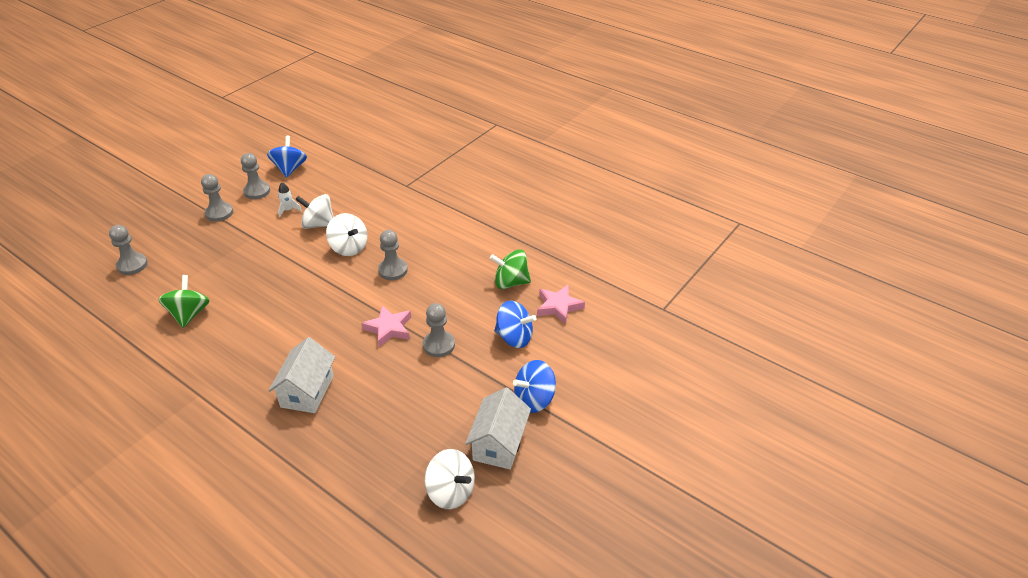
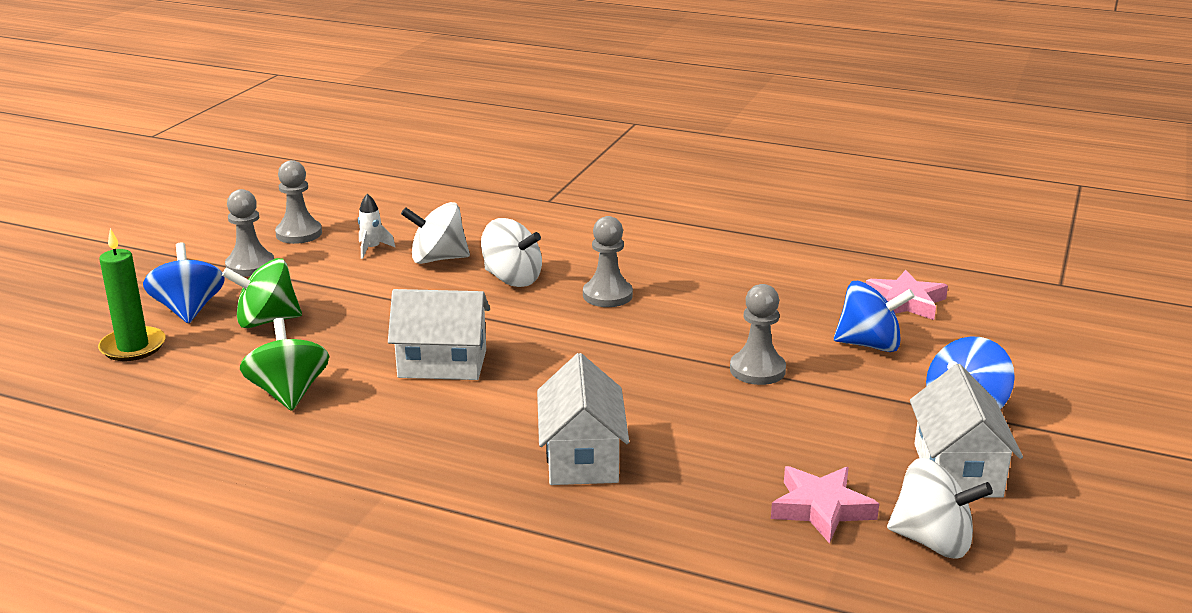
camera: 15 degrees left, 15 degrees down
(132, 265) = (133, 347): grey pawn -> green candle
(276, 307) = (442, 364): none -> white house
(290, 169) = (336, 203): blue spinning top -> blue spinning top (188, 310)
(389, 328) = (658, 362): pink star -> pink star (821, 508)
(510, 282) = (808, 285): green spinning top -> green spinning top (266, 321)

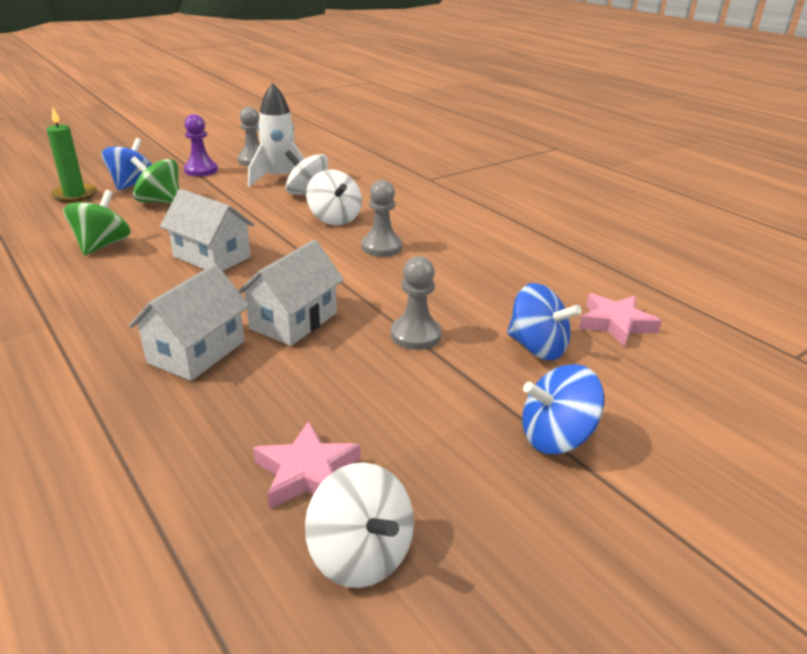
camera: 30 degrees right, 5 degrees up
(250, 266) = (201, 170): grey pawn -> purple pawn
(372, 249) = (279, 179): white rocket -> white rocket, size x2.17
(957, 470) = (476, 493): white house -> white house (293, 321)

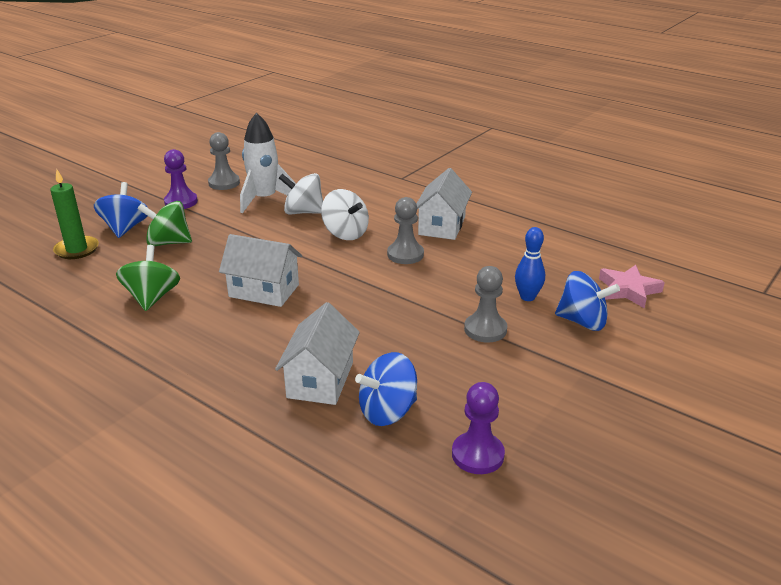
camera: 15 degrees left, 0 degrees up
(293, 321) = (380, 337): white house -> white house (442, 226)
(307, 473) = (477, 455): pink star -> purple pawn
(361, 555) = (553, 501): white spinning top -> none
(488, 310) = (527, 297): none -> blue bowling pin
(556, 437) = (634, 389): blue spinning top -> blue spinning top (387, 411)

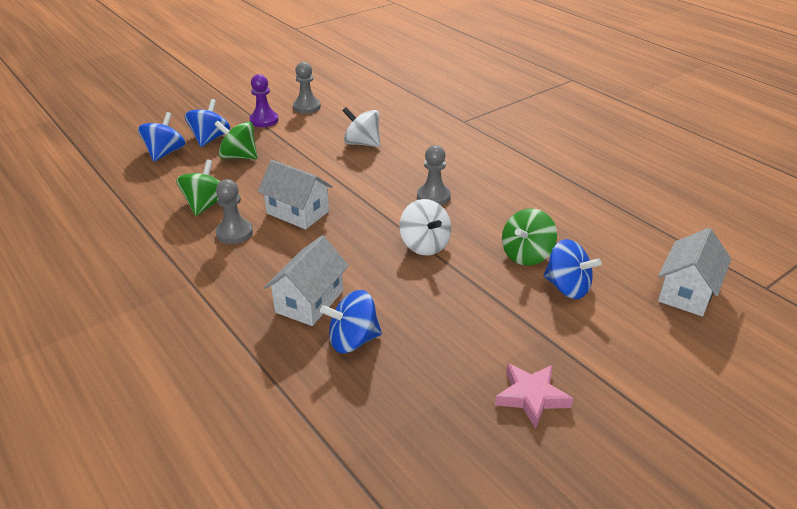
camera: 15 degrees right, 5 degrees up
(77, 250) = (165, 153): green candle -> blue spinning top
(264, 199) = (334, 127): white rocket -> none
(345, 233) = (389, 169): white spinning top -> white spinning top (424, 245)
(442, 226) = (479, 173): white house -> white house (687, 292)
(477, 455) = (412, 395): purple pawn -> none
(485, 329) = (473, 280): grey pawn -> grey pawn (234, 233)
(527, 297) = (526, 255): blue bowling pin -> green spinning top
(628, 290) = (627, 263): pink star -> pink star (531, 397)

